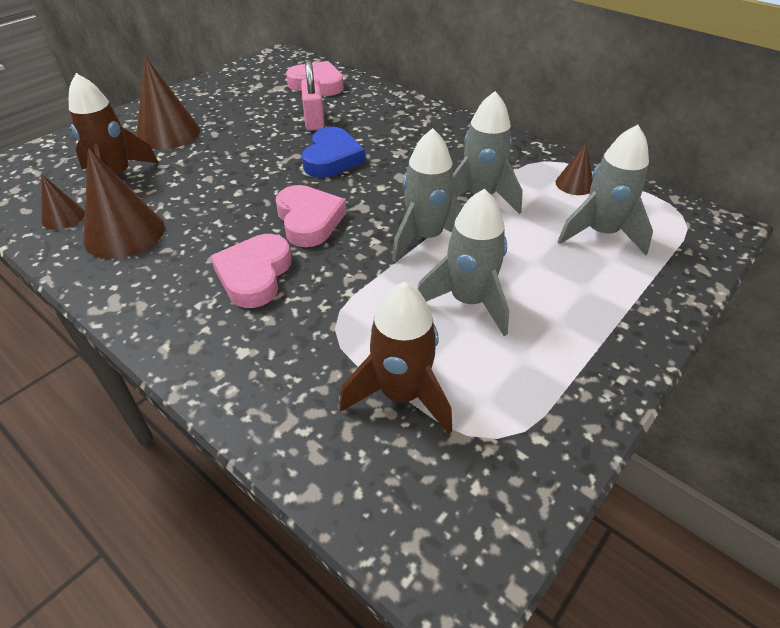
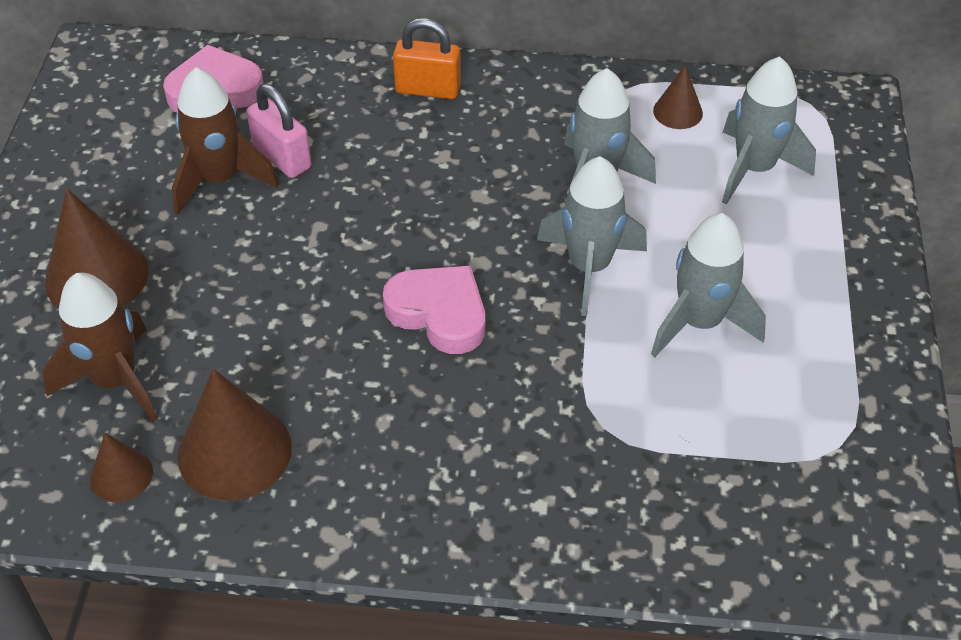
camera: 35 degrees left, 5 degrees up
(254, 275) = (455, 415): pink heart -> none
(332, 158) = (371, 208): blue heart -> none
(401, 394) = (729, 456): brown rocket -> brown rocket (220, 179)
(426, 120) = (428, 89): none -> orange padlock

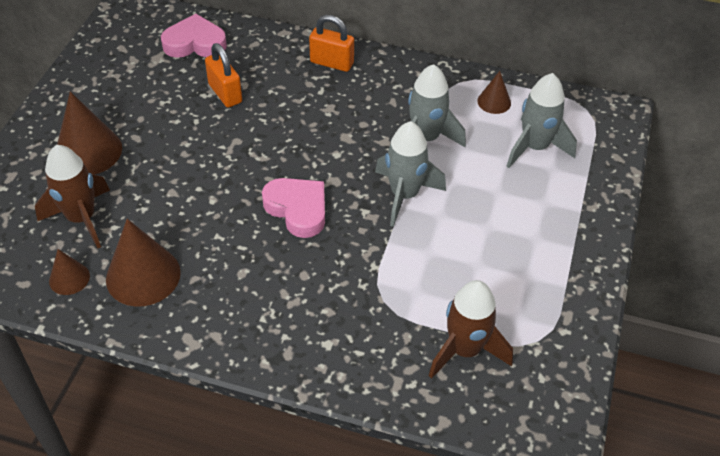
camera: 10 degrees right, 0 degrees up
(220, 179) = (182, 101): brown rocket -> brown rocket (465, 350)
(282, 158) = (225, 93): pink padlock -> orange padlock
(699, 322) = (467, 243): grey rocket -> none

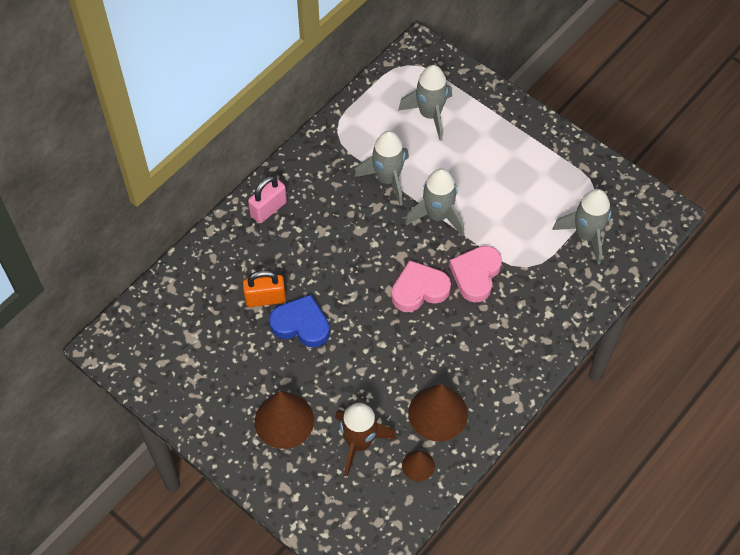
camera: 65 degrees left, 10 degrees up
(195, 43) = (187, 302): pink heart -> pink heart (476, 275)
(207, 128) = (301, 324): none -> blue heart
(332, 63) = (268, 209): orange padlock -> pink padlock
(465, 350) = (586, 235): brown rocket -> grey rocket
(494, 102) = (370, 118): brown cone -> none

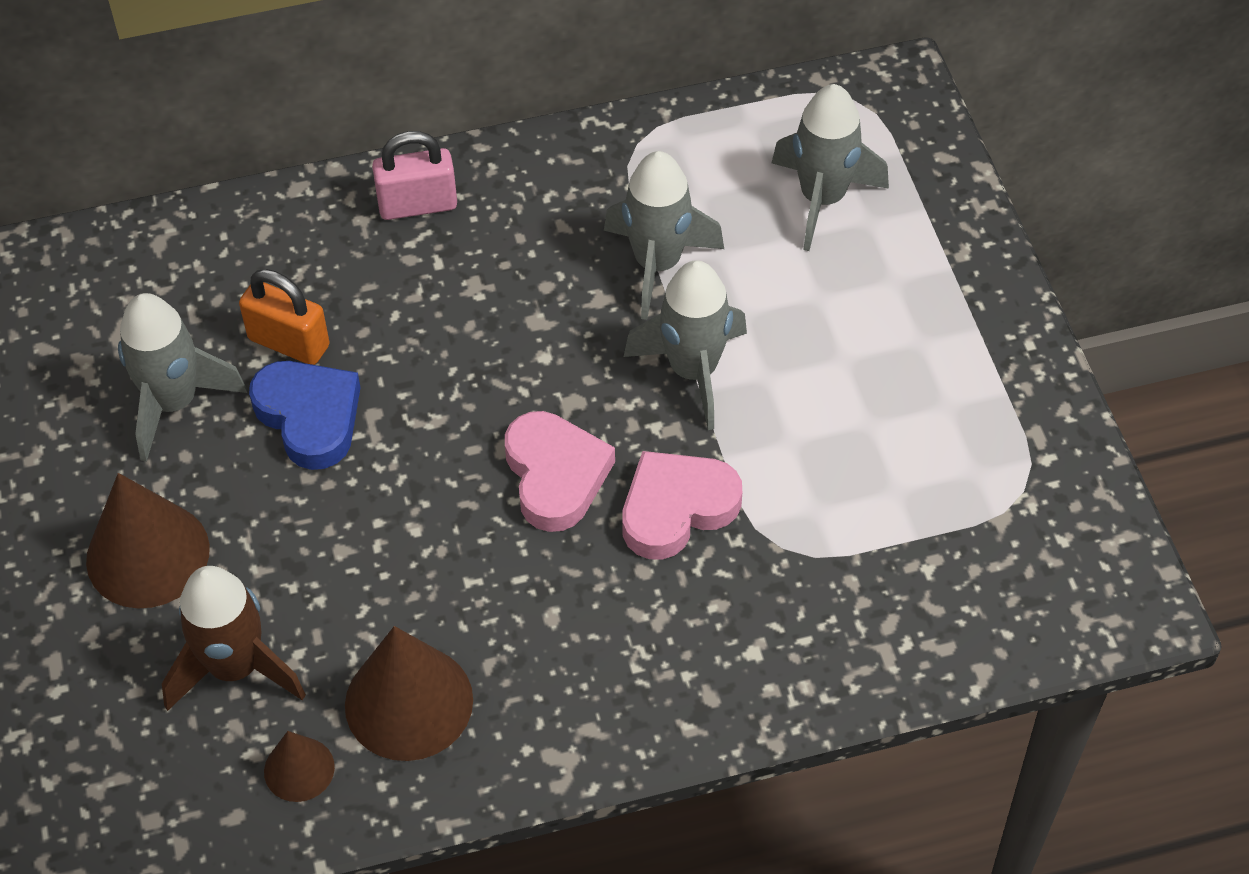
camera: 35 degrees right, 5 degrees down
(419, 289) = (555, 475): pink heart -> pink heart turned 60 degrees clockwise
(586, 235) = (940, 556): grey rocket -> grey rocket (174, 403)

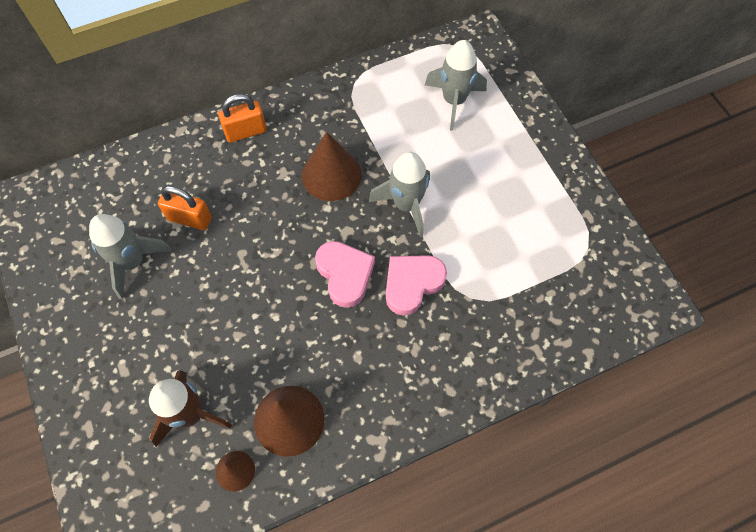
camera: 10 degrees left, 10 degrees up
(148, 554) = (131, 354): brown cone -> brown cone (331, 174)
(309, 417) = (207, 260): blue heart -> none
(417, 205) = (246, 132): pink padlock -> orange padlock
(657, 264) = (376, 148): grey rocket -> none

